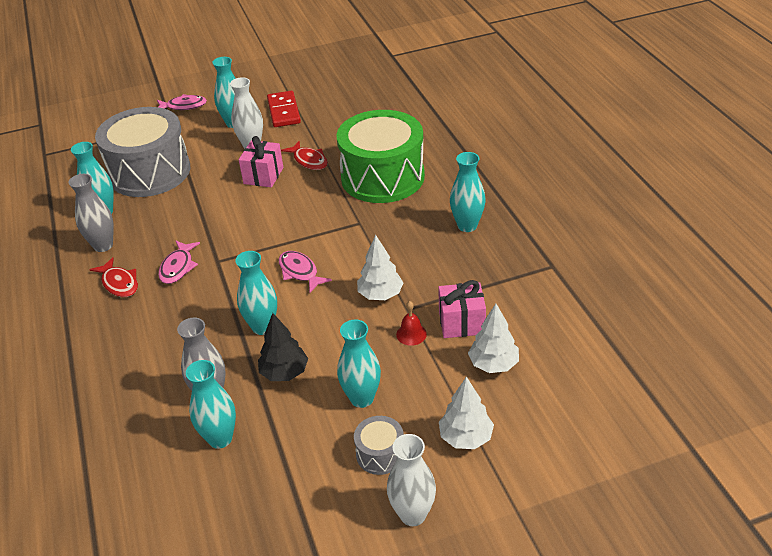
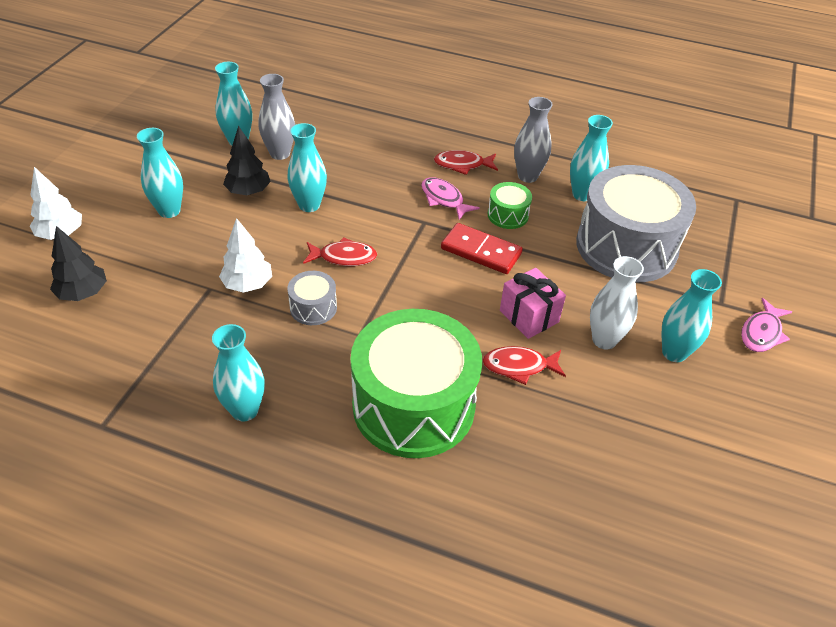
camera: 125 degrees right, 5 degrees up
(166, 230) = (508, 215): none -> green drum
(283, 111) = (663, 411): red domino -> red domino (481, 251)
(300, 272) = (344, 257): pink fish -> red fish
(380, 454) = (117, 192): grey drum -> grey drum (313, 307)
(411, 334) = (181, 272): red bell -> none
(413, 514) = (60, 178): white vase -> none
(461, 323) = (145, 307): pink gift -> none
(493, 364) = (83, 293): white tree -> black tree

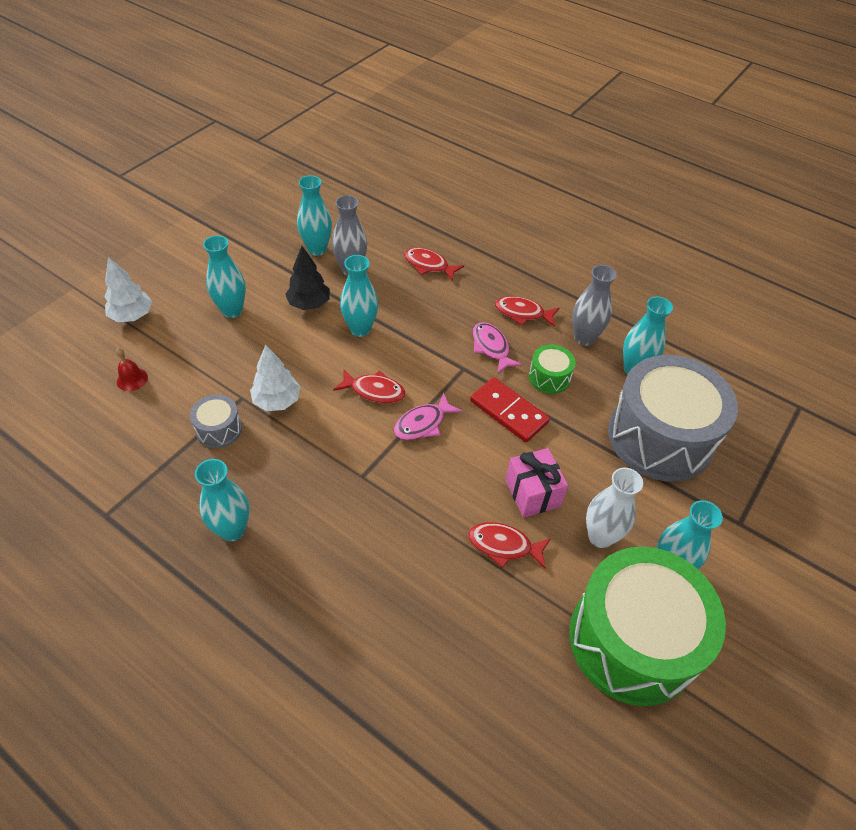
camera: 15 degrees right, 5 degrees up
(83, 293) = (132, 379): black tree -> red bell
(313, 307) = (328, 438): grey drum -> grey drum (219, 429)
(356, 138) = (428, 265): none -> red fish
(413, 405) = (387, 562): green drum -> green drum (632, 640)
(761, 333) = (772, 567): pink fish -> pink fish (423, 423)

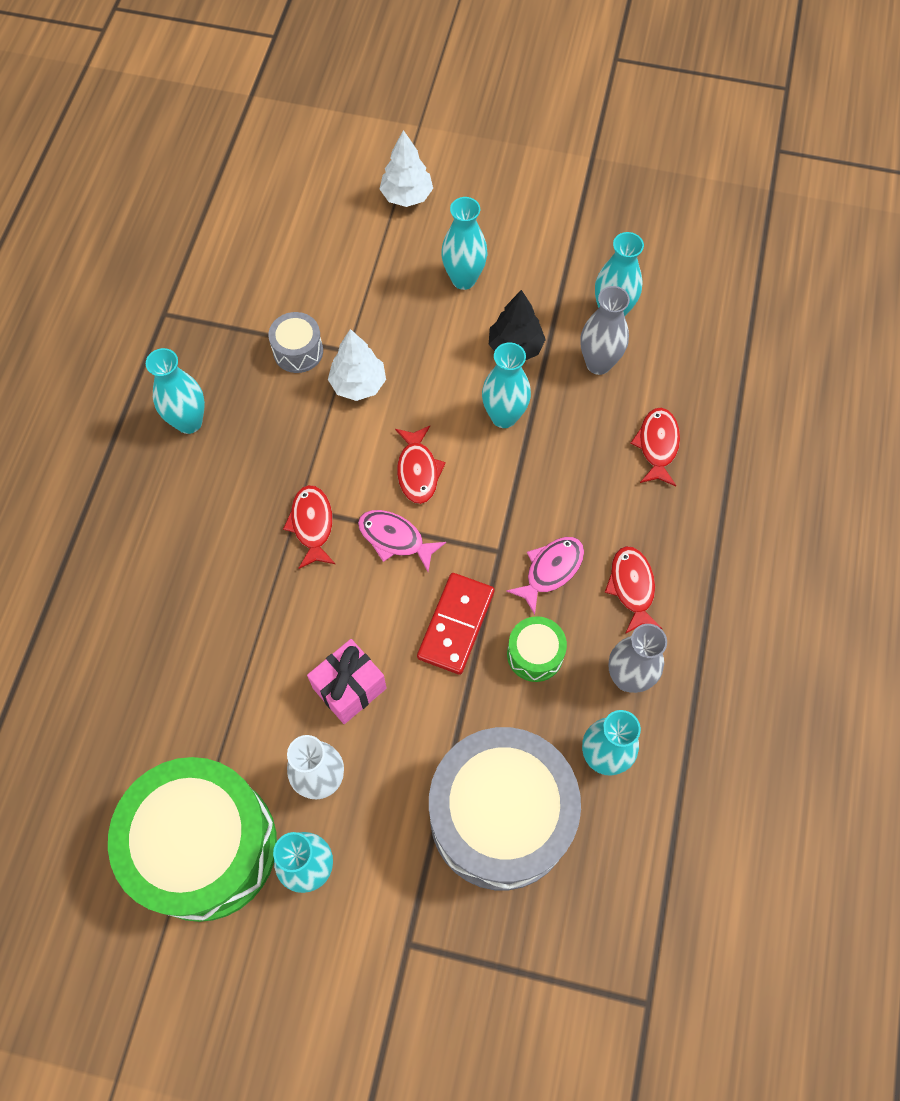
camera: 70 degrees right, 15 degrees up
(132, 379) = (324, 244): red bell -> none
(504, 546) = (269, 679): red fish -> red fish (312, 525)

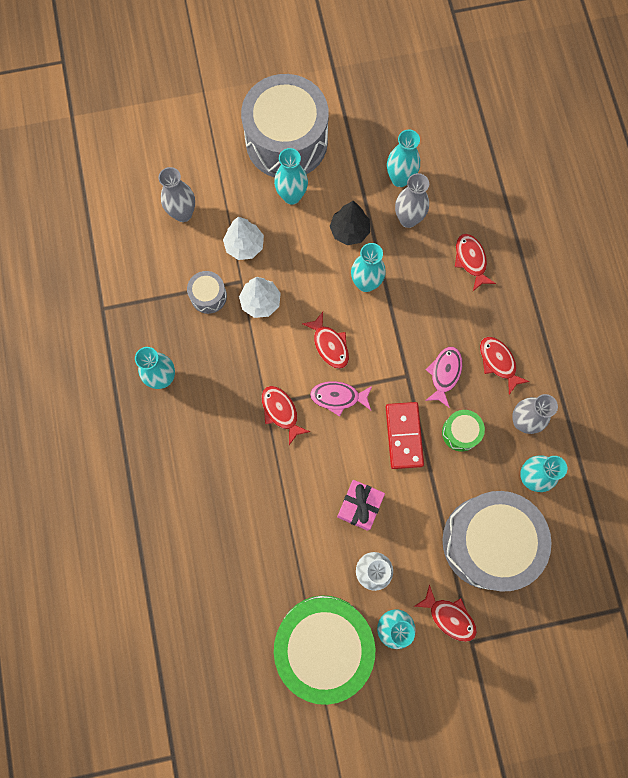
camera: 25 degrees left, 10 degrees up
(320, 247) = (183, 213): none -> grey vase
(394, 893) = (449, 617): none -> red fish
(406, 196) = (222, 150): white tree -> white tree (244, 246)
(490, 216) = (286, 141): none -> grey drum

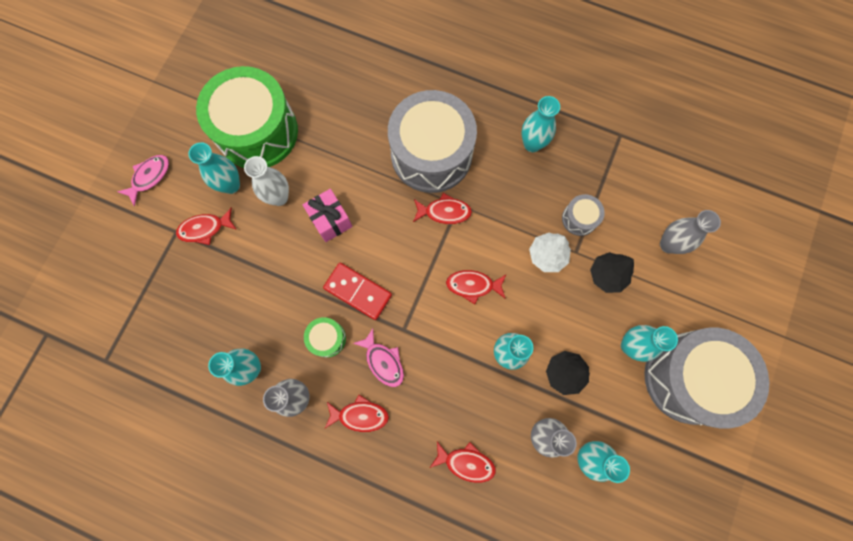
camera: 125 degrees right, 0 degrees up
(244, 246) = (607, 275): white tree -> black tree
(338, 397) = (425, 263): pink fish -> pink fish (149, 177)
(488, 542) = (231, 296): grey drum -> grey drum (431, 154)

